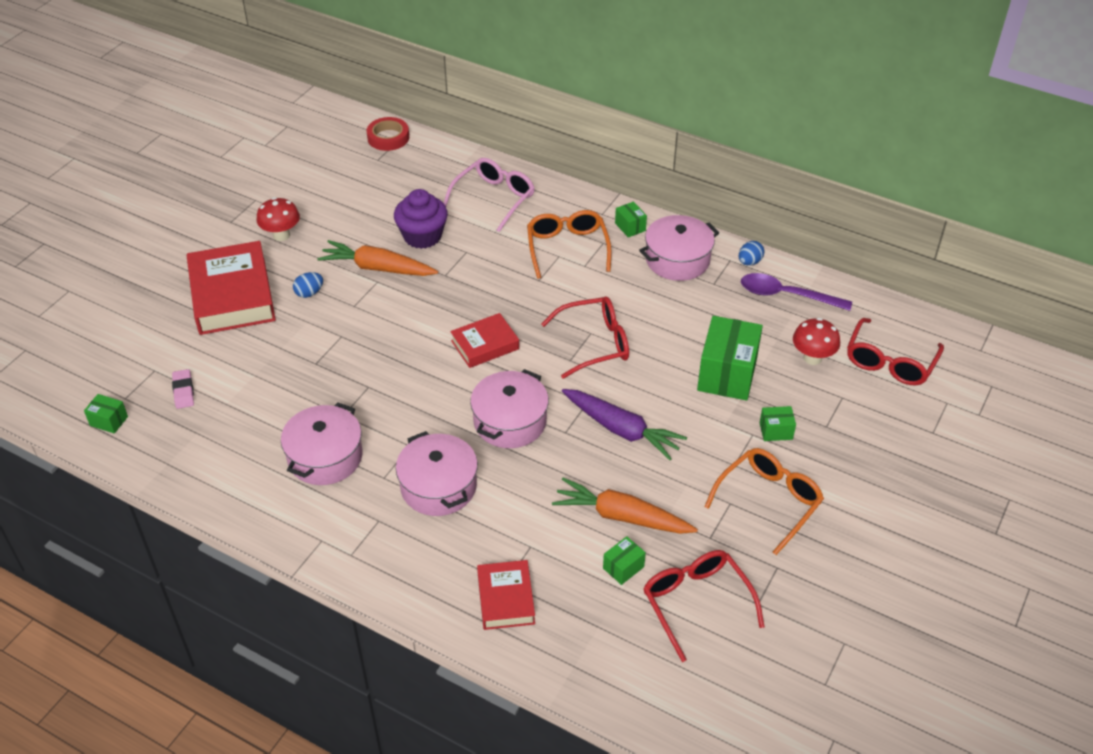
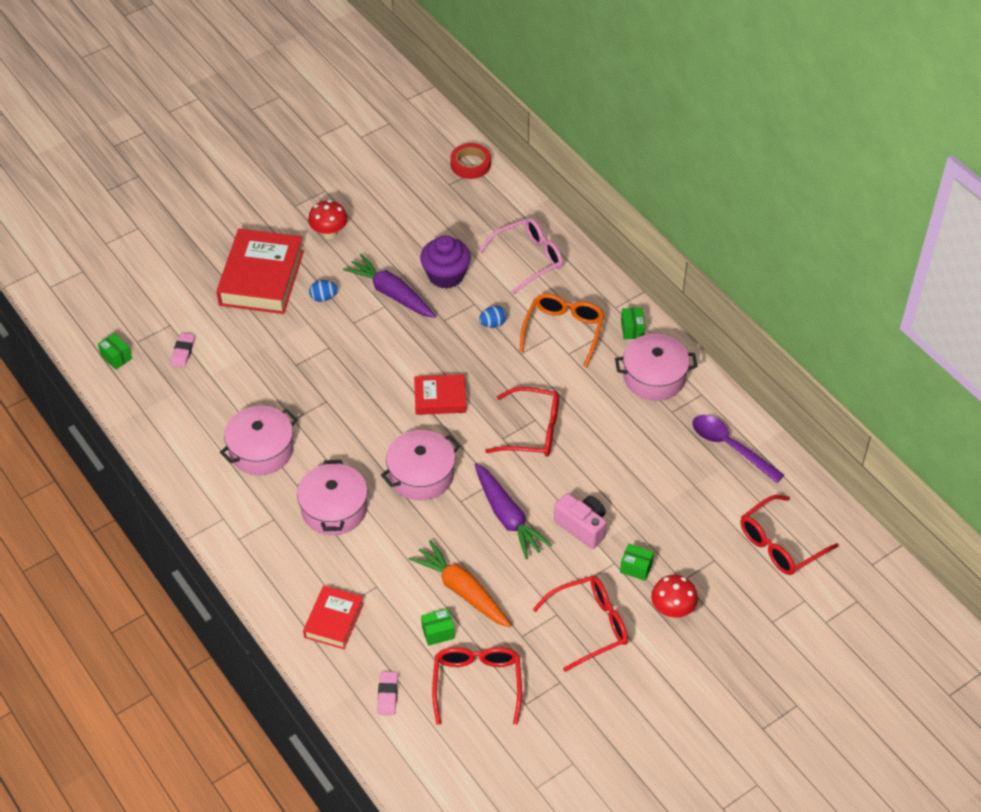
camera: 25 degrees right, 5 degrees up
(377, 268) = (391, 293): orange carrot -> purple carrot
(610, 653) = (387, 695): none -> pink eraser
(700, 412) = (582, 526): none -> pink camera
(727, 374) = (628, 501): green box -> none
(749, 262) = (718, 402): blue egg -> blue egg (493, 324)
(769, 501) = (590, 625): orange glasses -> red glasses
(812, 358) = (713, 514): red mushroom -> red mushroom (672, 610)

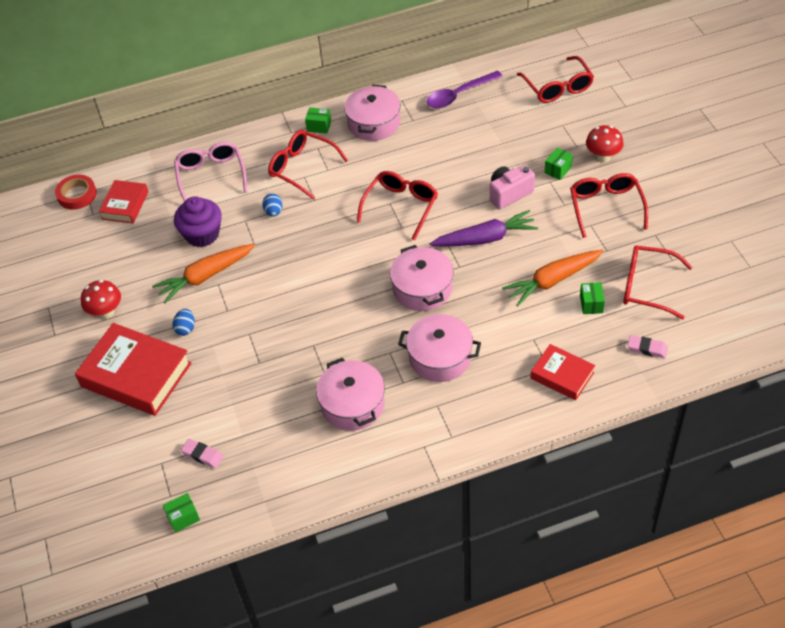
camera: 70 degrees left, 0 degrees up
(391, 293) = (205, 276): purple carrot -> orange carrot
(440, 398) = (342, 261): red book -> red book (125, 205)
(563, 331) = (302, 168): orange glasses -> red glasses

